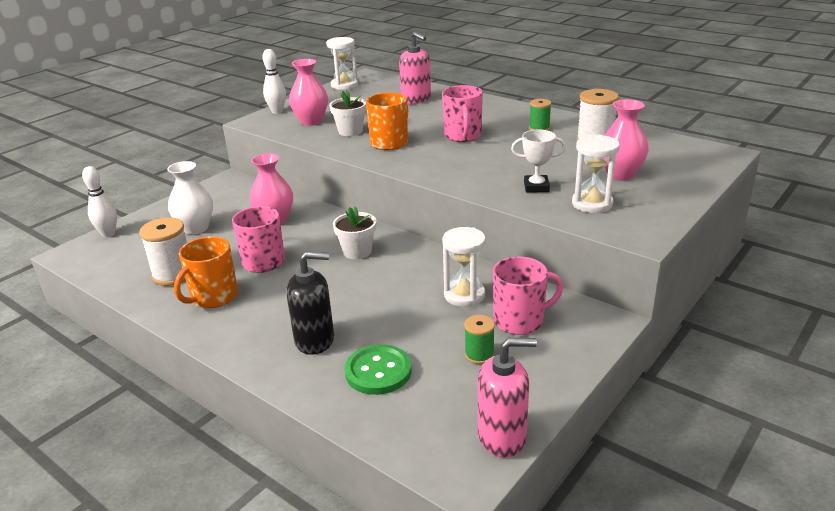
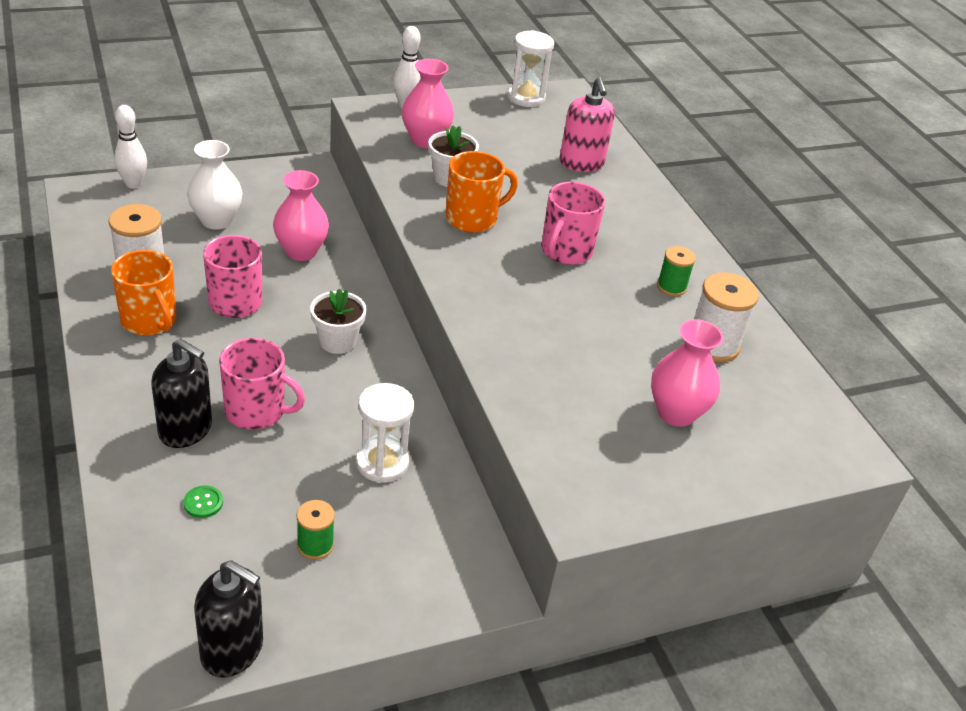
camera: 25 degrees right, 10 degrees up
(213, 297) = (149, 321): orange mug -> orange mug turned 105 degrees counterclockwise
(378, 371) = (203, 503): green button -> green button, size x0.49
(502, 437) = (232, 650): pink soap dispenser -> black soap dispenser
(520, 320) = (402, 530): pink mug -> pink mug (256, 411)
(536, 187) = (553, 376): white trophy -> none
(592, 204) = (585, 436): white hourglass -> none

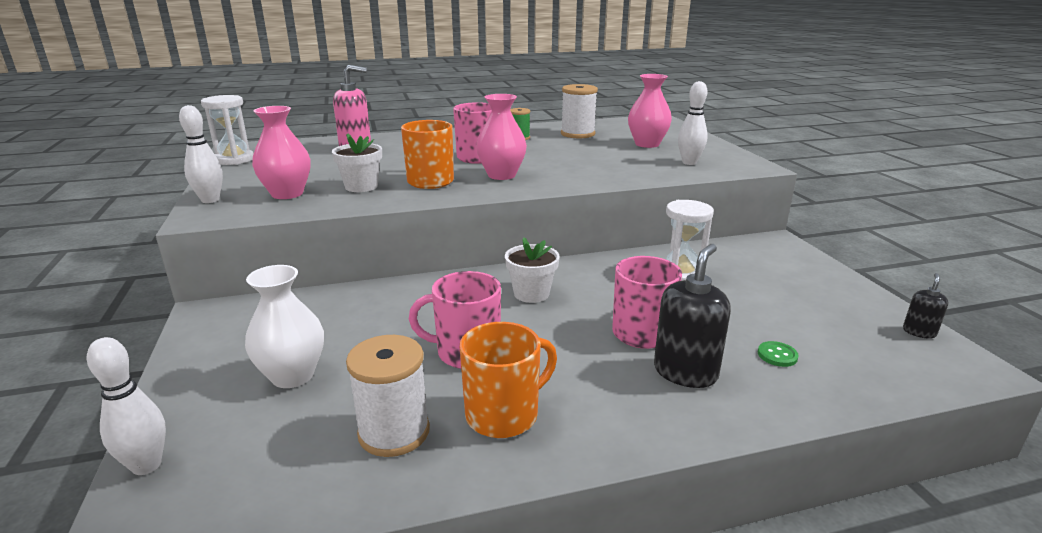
camera: 80 degrees left, 15 degrees down
(232, 650) = (919, 332): black soap dispenser -> black soap dispenser, size x0.51
(301, 251) = (379, 315): pink vase -> pink vase (501, 175)
(315, 545) = (786, 300): green spool -> none
(585, 443) = (689, 162): none -> white bowling pin

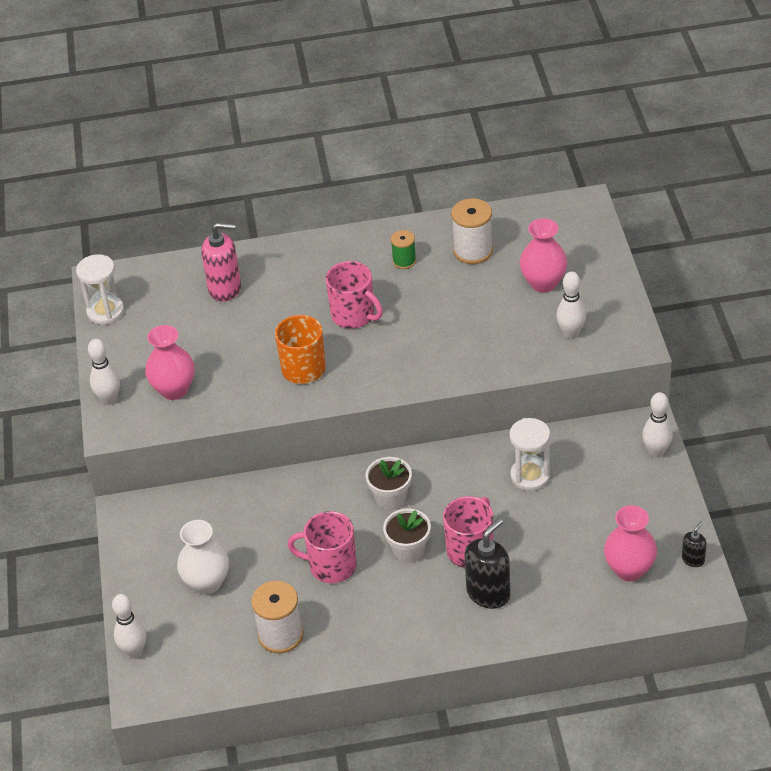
camera: 10 degrees right, 20 degrees up
(361, 186) = (239, 377): white flower pot -> white flower pot (409, 550)
(501, 175) = (373, 357): pink vase -> pink vase (629, 569)
(504, 414) = (352, 624): orange mug -> none
(777, 355) = (565, 579): green button -> none
(800, 256) = (656, 452): none -> white bowling pin

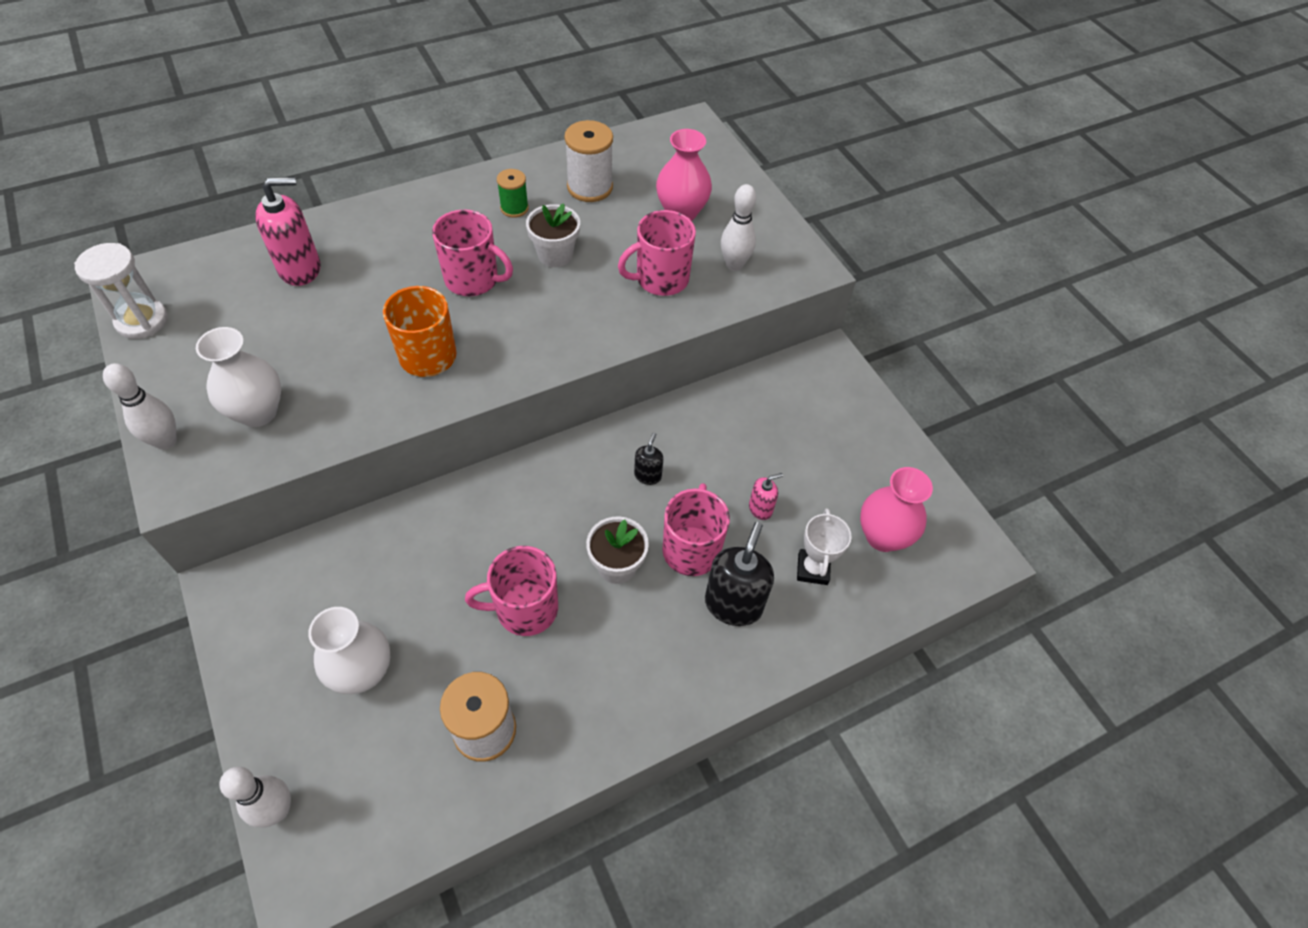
camera: 25 degrees left, 10 degrees up
(174, 390) = (258, 412): pink vase -> white vase
(390, 498) = (573, 499): white flower pot -> white flower pot (555, 255)
(504, 336) = (660, 279): none -> pink mug
(530, 476) = (726, 439): white hourglass -> none
(537, 531) = (760, 508): none -> pink soap dispenser
(561, 581) = (812, 569): none -> white trophy
(656, 452) = (851, 386): white bowling pin -> none
(693, 559) = (945, 508): black soap dispenser -> black soap dispenser (648, 475)

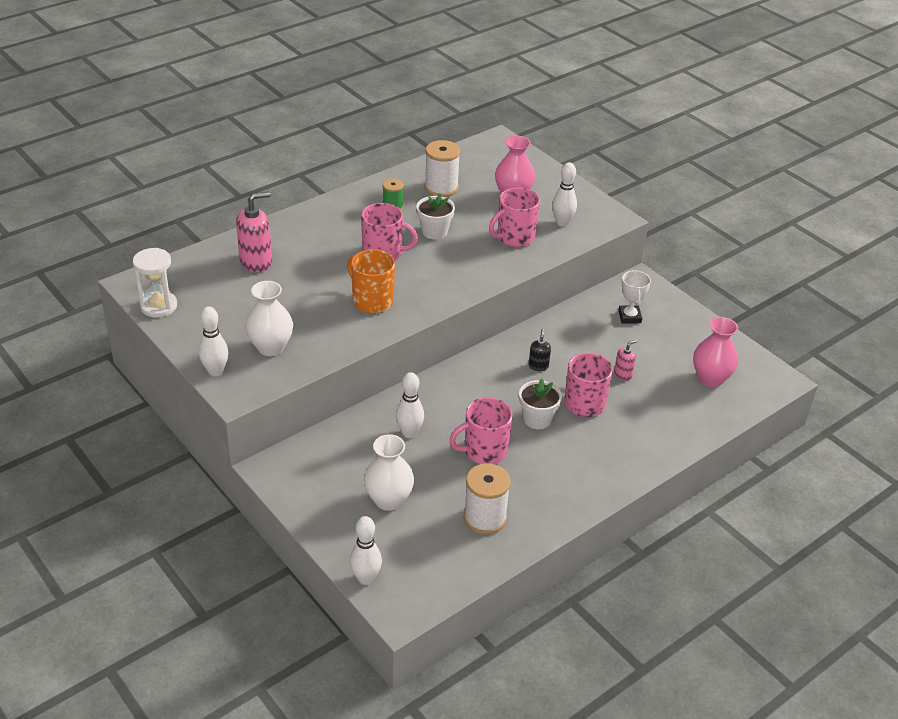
camera: 10 degrees left, 15 degrees down
(434, 560) = (409, 433): none -> white bowling pin
(733, 604) = (624, 429): black soap dispenser -> none
(812, 569) = (670, 403): white trophy -> white trophy (629, 317)

